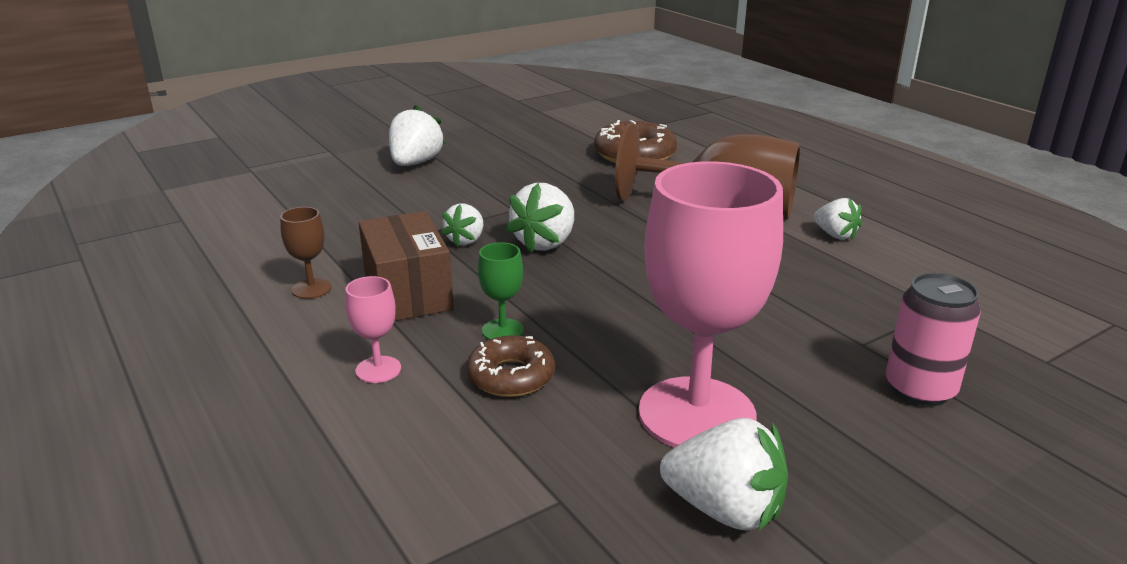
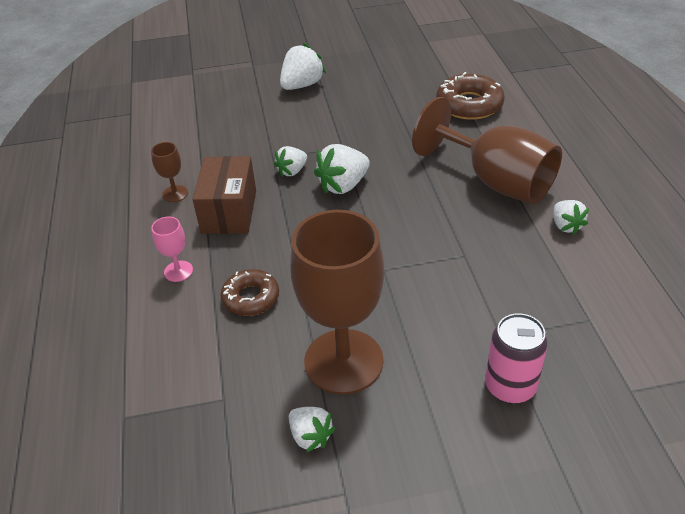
camera: 25 degrees right, 15 degrees up
(502, 330) = (268, 259): green goblet -> none
(696, 414) = (343, 361): pink goblet -> brown goblet
(725, 509) = (310, 436): white strawberry -> white strawberry, size x0.63

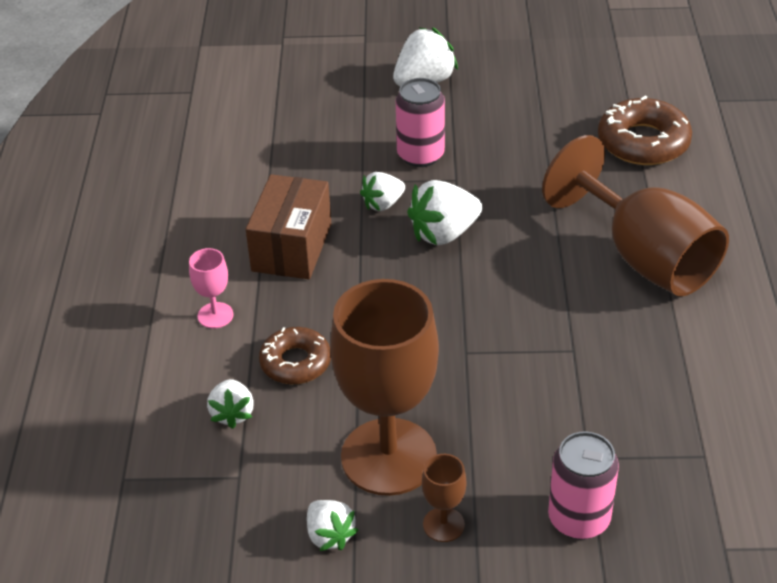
camera: 10 degrees right, 0 degrees up
(175, 194) = (229, 213): brown goblet -> brown goblet (443, 524)
(312, 134) = (420, 155): none -> pink can
(566, 226) = (716, 332): white strawberry -> white strawberry (232, 414)

